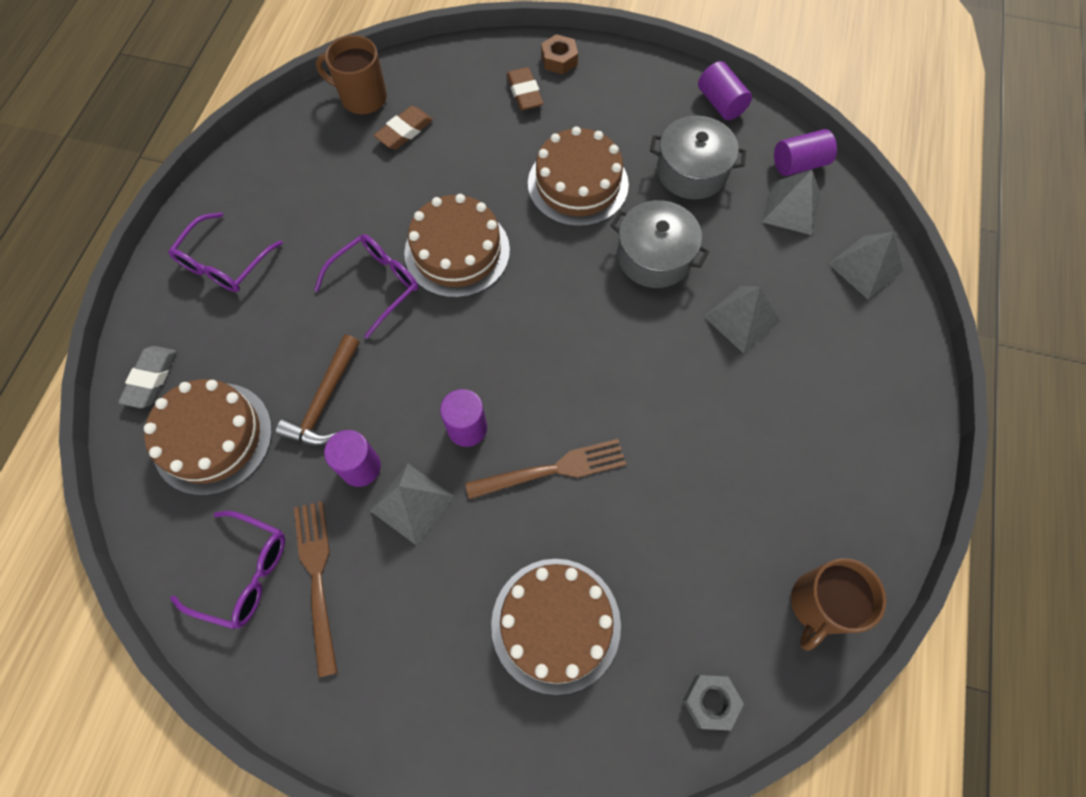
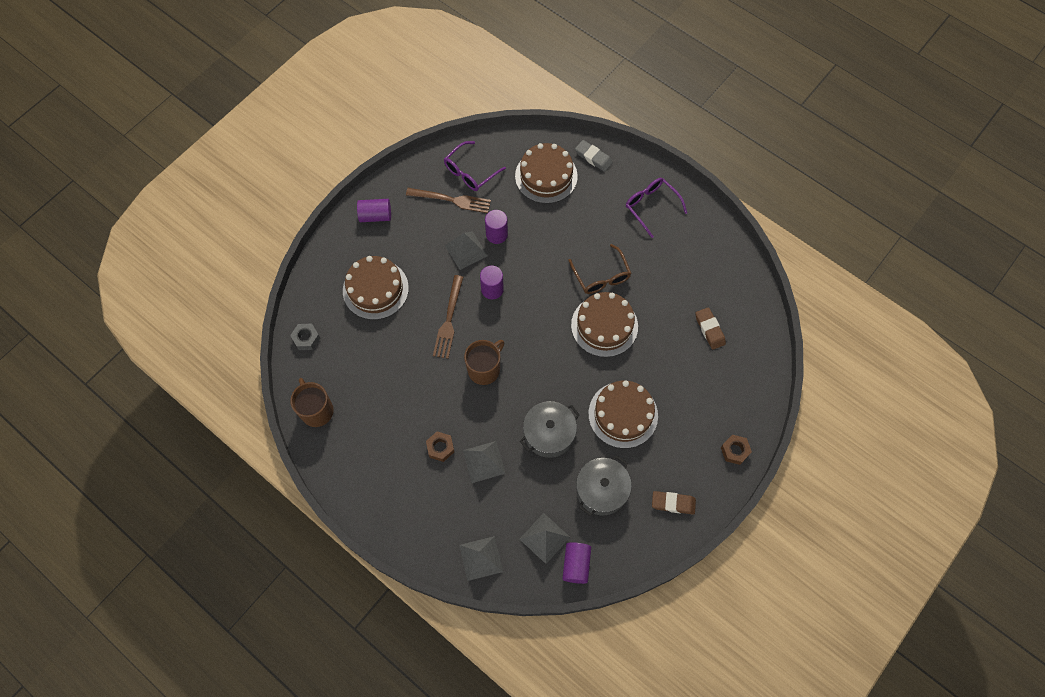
camera: 115 degrees right, 0 degrees up
(325, 400) = (541, 230): brown hammer -> none
(362, 98) = (748, 315): brown mug -> brown mug (484, 369)
(376, 285) = (601, 276): purple glasses -> brown glasses
(525, 93) = (713, 415): brown eraser -> brown eraser (673, 503)
(720, 103) = (650, 541): purple cylinder -> purple cylinder (375, 216)
(758, 384) = (440, 448): none -> brown nut

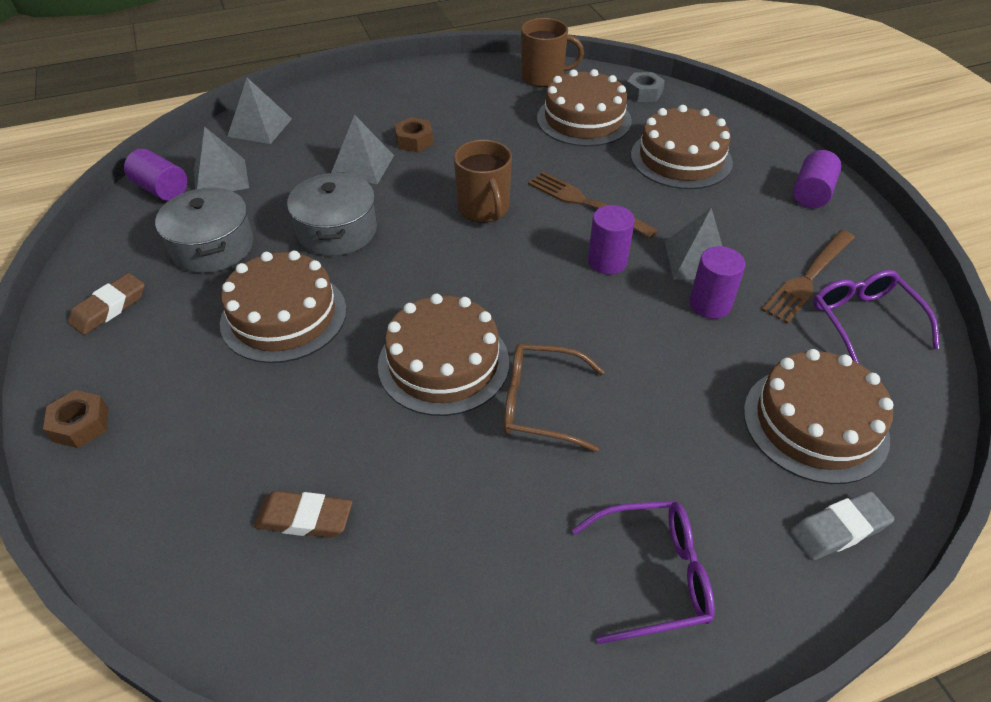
camera: 120 degrees right, 20 degrees down
(359, 360) = (584, 119): none -> brown cake

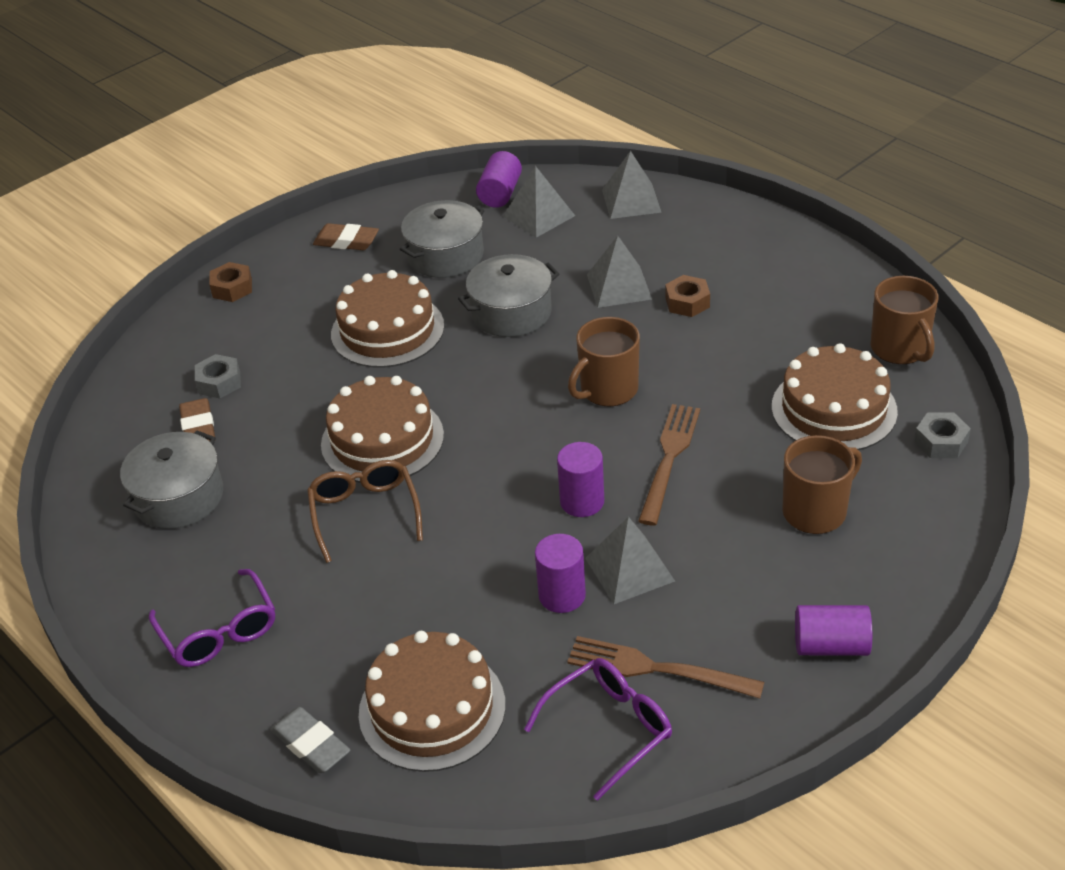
camera: 70 degrees right, 5 degrees down
(241, 478) = (219, 382): none -> grey nut
(413, 568) = (178, 497): none -> grey pot
(681, 158) = (816, 511): brown cake -> brown mug

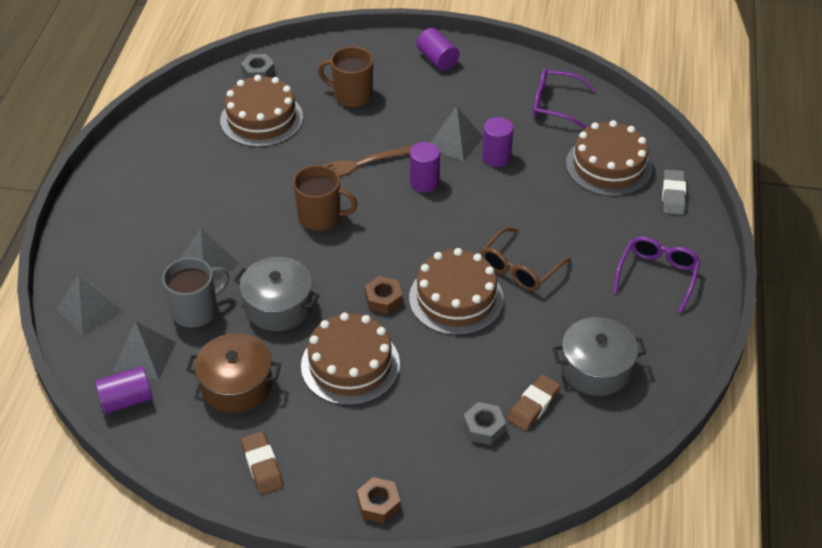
camera: 130 degrees left, 5 degrees up
(445, 255) = (236, 385): grey pot -> brown pot
(562, 260) = (196, 310): none -> grey mug
(655, 669) = (507, 105): brown fork -> none
(687, 302) = (201, 221): brown nut -> brown nut (383, 299)
(900, 349) = (183, 113): brown mug -> none

